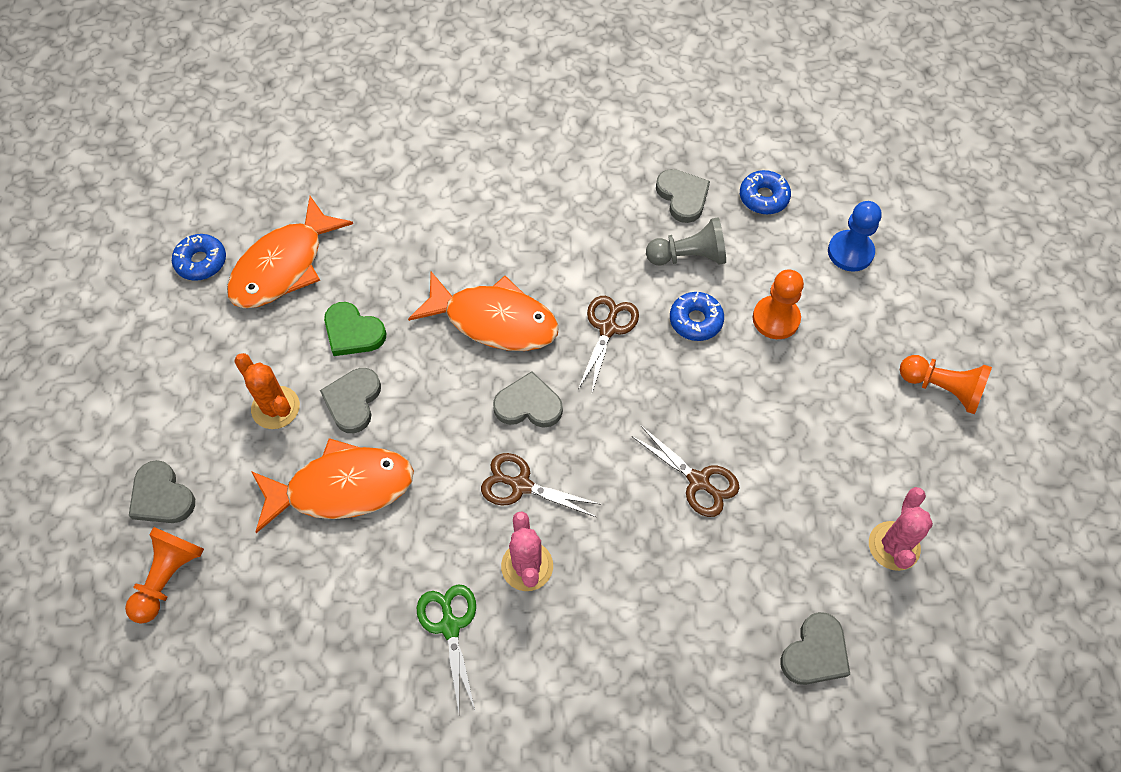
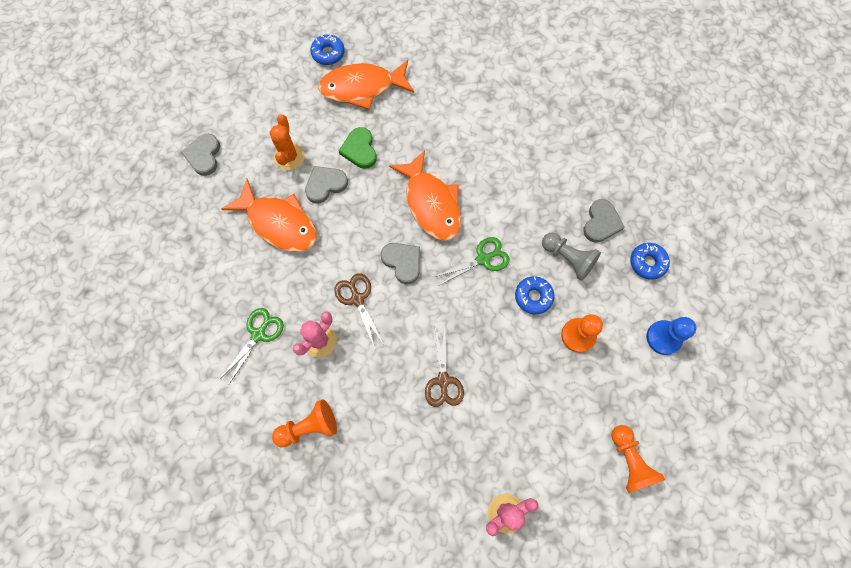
camera: 45 degrees right, 10 degrees up
(168, 578) = (171, 196): orange pawn -> orange pawn (309, 427)
(608, 328) = (483, 259): brown scissors -> green scissors
(815, 653) = (406, 521): grey heart -> none

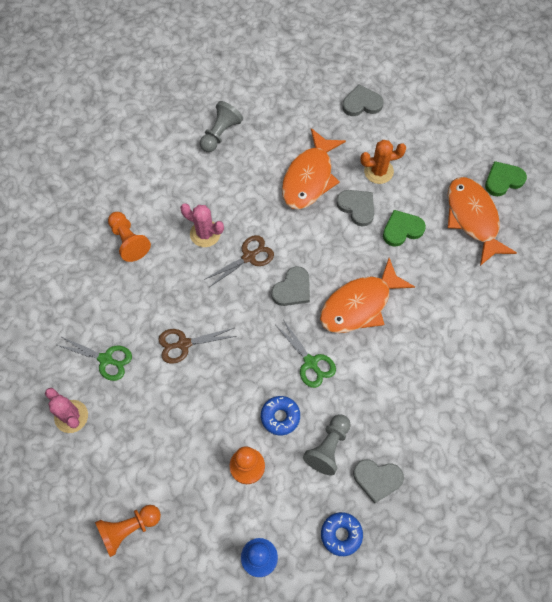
camera: 80 degrees right, 5 degrees down
(197, 306) = (220, 133): none -> grey pawn
(258, 334) = (203, 185): green scissors -> green scissors (106, 359)
(328, 53) = (503, 180): blue donut -> green heart

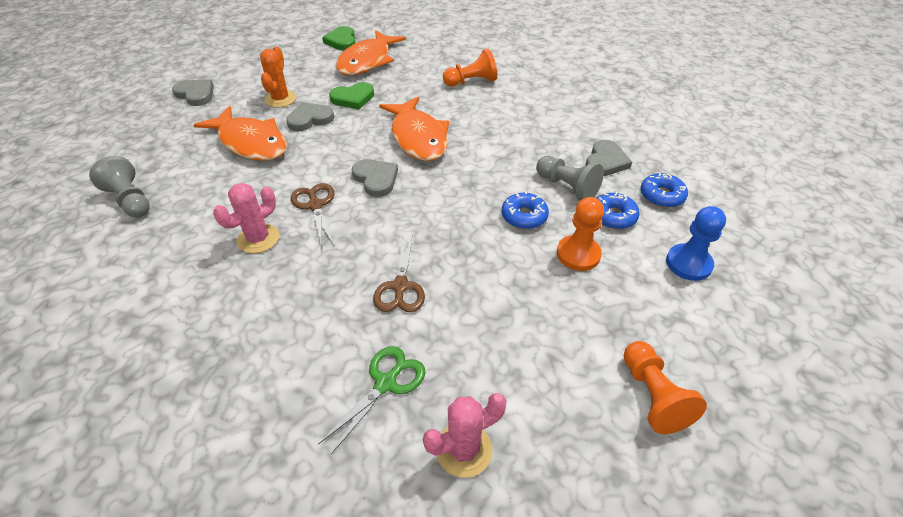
camera: 75 degrees left, 20 degrees down
(129, 241) = (212, 322): orange pawn -> orange pawn (471, 82)
(300, 491) = (613, 216): none -> blue donut
(310, 362) = (468, 182): green scissors -> none
(361, 103) = (196, 94): grey heart -> grey heart turned 120 degrees clockwise
(402, 229) = (353, 98): green heart -> green heart turned 105 degrees counterclockwise
(473, 218) = (367, 61): orange fish -> orange fish turned 60 degrees counterclockwise

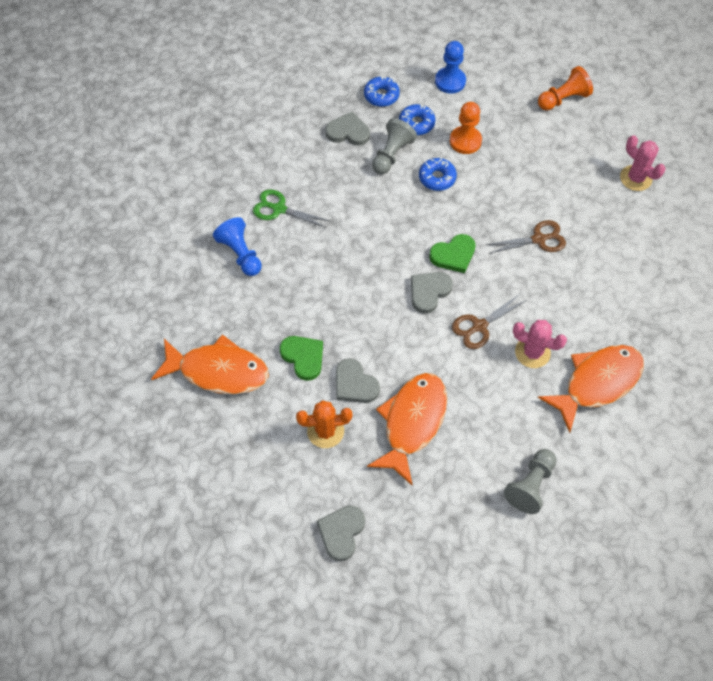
camera: 105 degrees left, 15 degrees up
(342, 41) = (172, 419): green heart -> green heart (453, 255)
(386, 383) = (615, 225): green scissors -> green scissors (279, 209)
(418, 137) = (357, 276): orange fish -> orange fish (597, 383)
(471, 82) = (240, 254): orange pawn -> blue pawn

